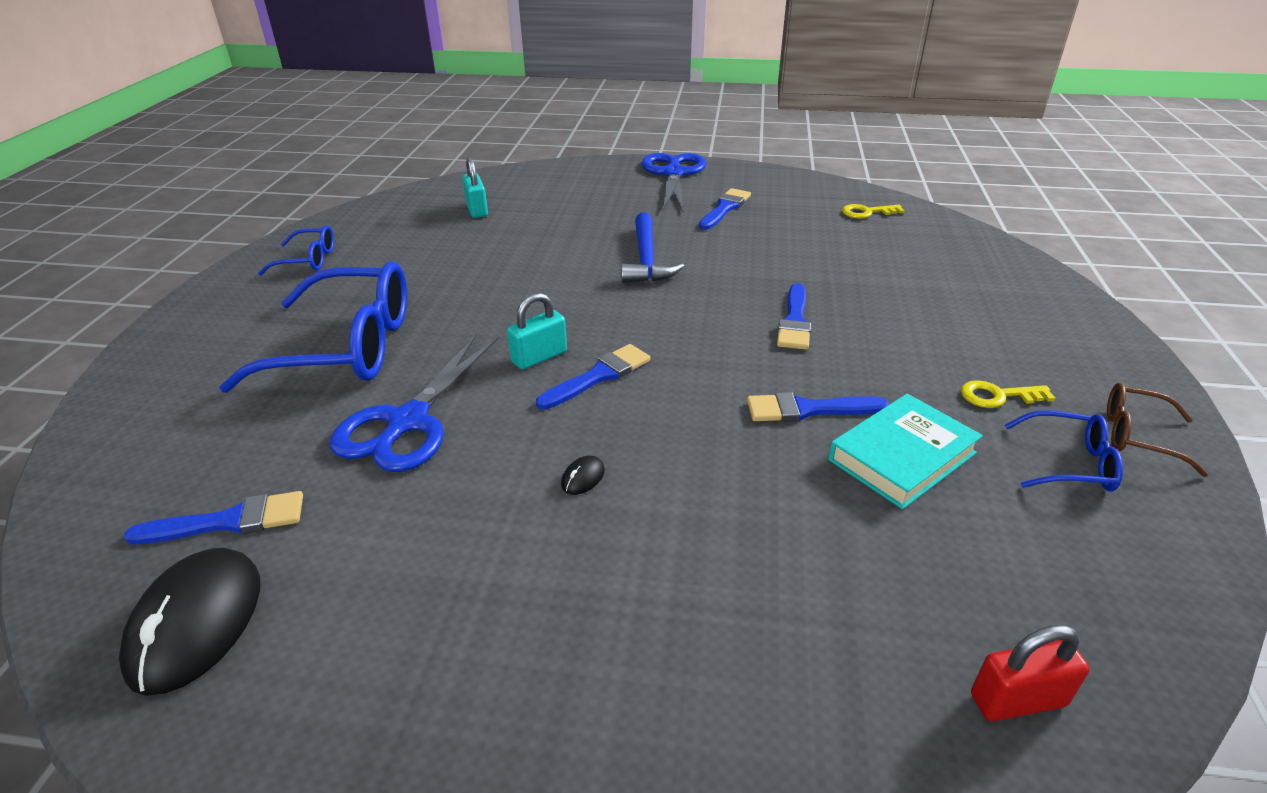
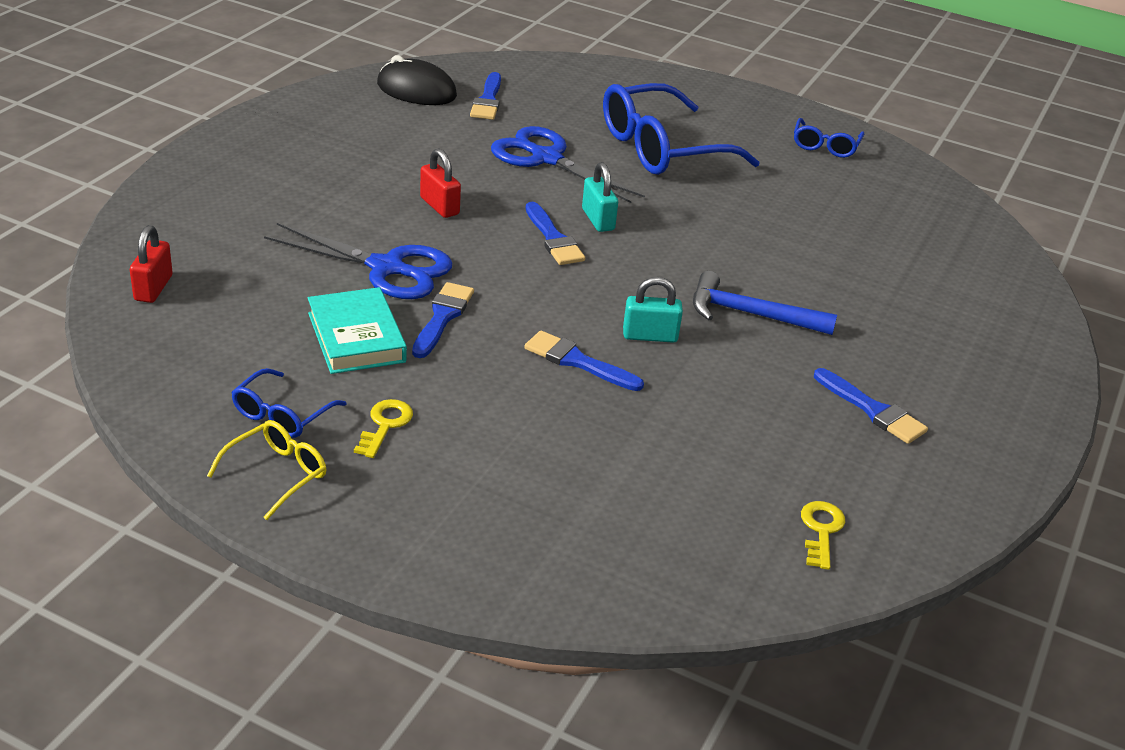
camera: 105 degrees right, 0 degrees up
(348, 347) = (661, 148): blue glasses -> blue glasses turned 45 degrees clockwise
(477, 210) = (918, 241): turquoise padlock -> turquoise padlock (650, 336)
(583, 477) = (439, 206): black mouse -> red padlock
(673, 174) = (1006, 405): blue scissors -> blue scissors (386, 268)
(1136, 436) = (277, 474): brown glasses -> yellow glasses

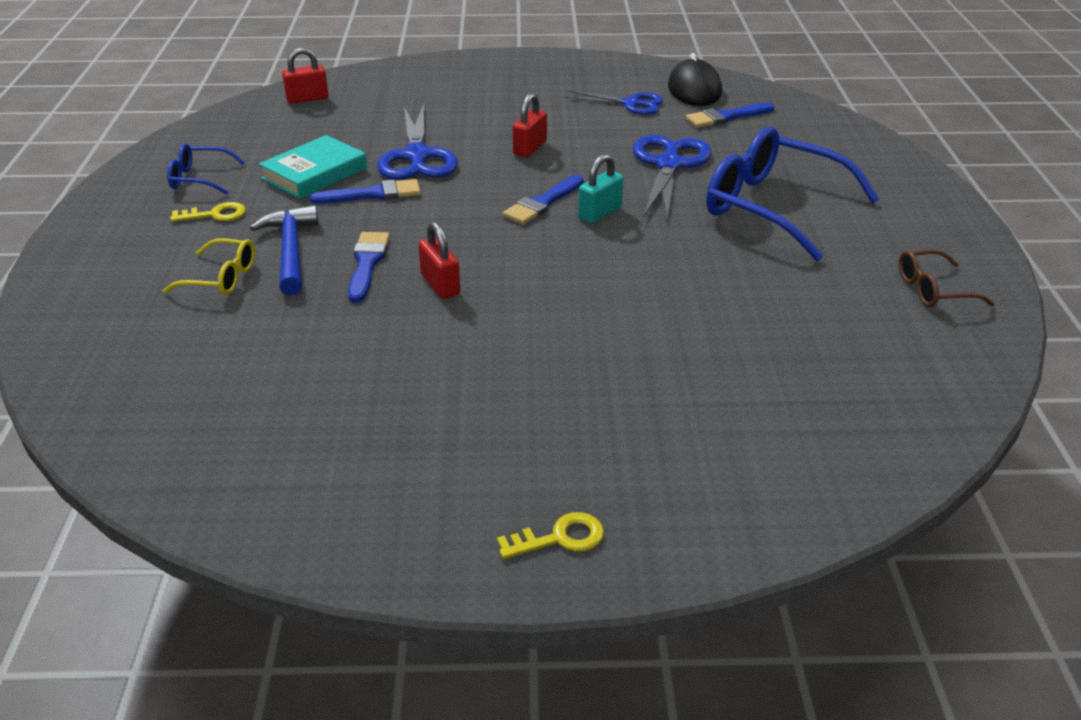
camera: 65 degrees right, 0 degrees up
(277, 474) = (132, 197): yellow glasses -> yellow glasses (221, 278)
(408, 127) = (630, 104): none -> blue scissors
(650, 336) = (440, 285): turquoise padlock -> red padlock
(751, 314) = (533, 326): blue hammer -> blue hammer (290, 251)
(821, 530) = (210, 450): yellow key -> yellow key (560, 538)
(825, 146) = (932, 290): blue glasses -> brown glasses
(872, 410) = (436, 437): blue brush -> none

